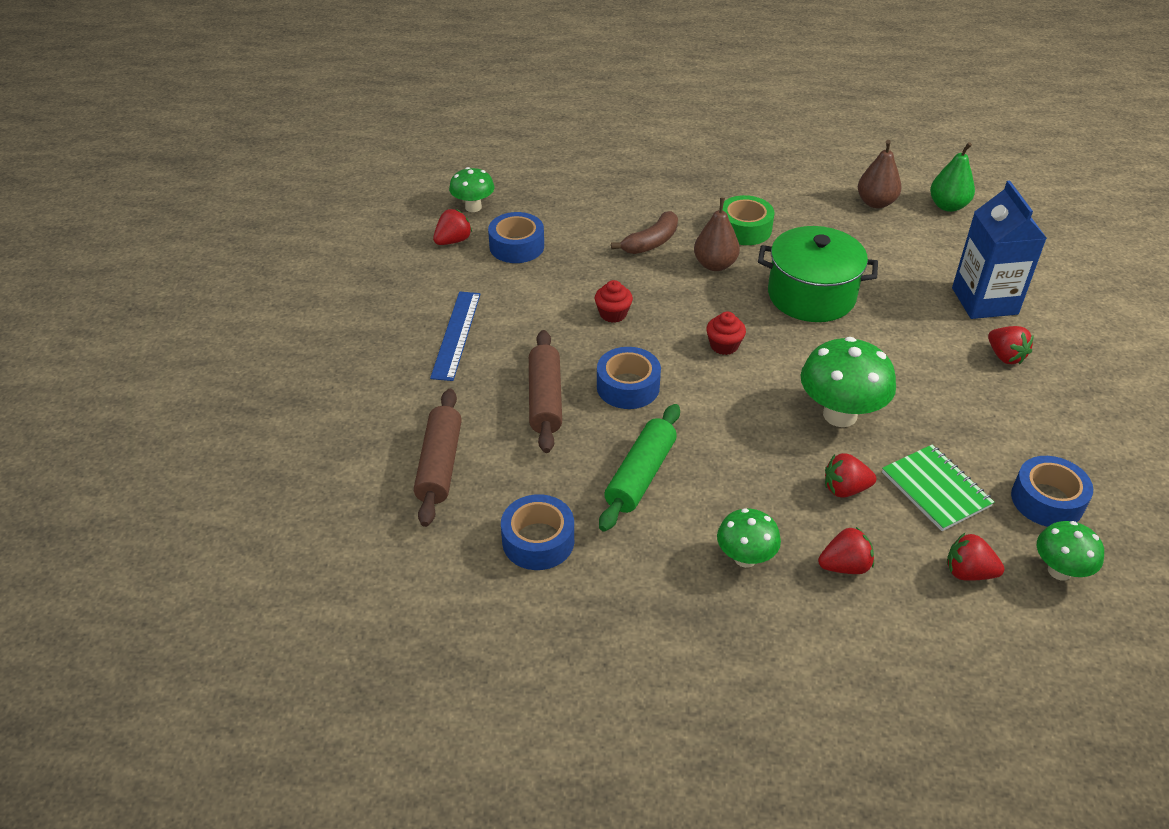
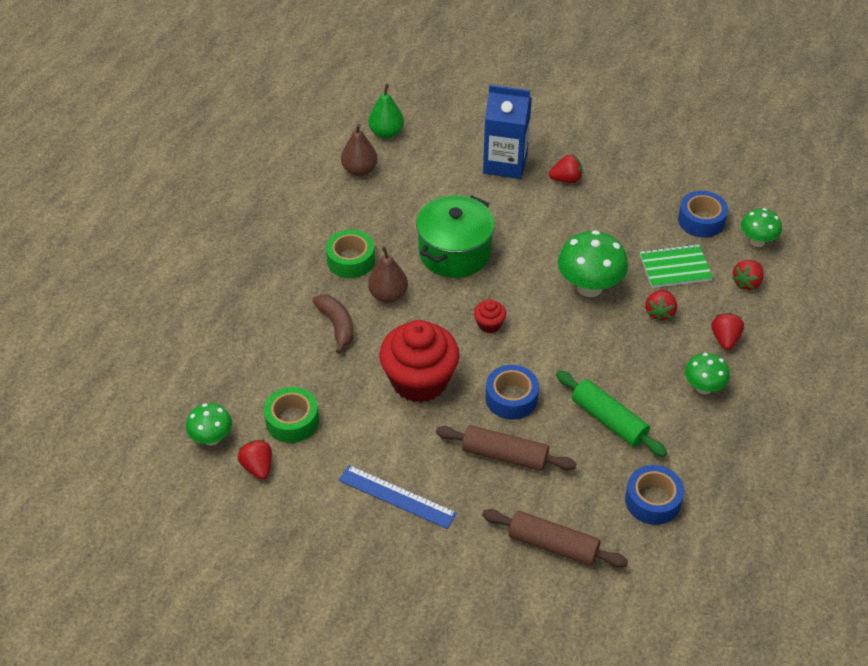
camera: 70 degrees left, 5 degrees up
(517, 246) = (292, 421): blue tape -> green tape
(613, 314) = (419, 380): red cupcake -> red cupcake, size x2.35

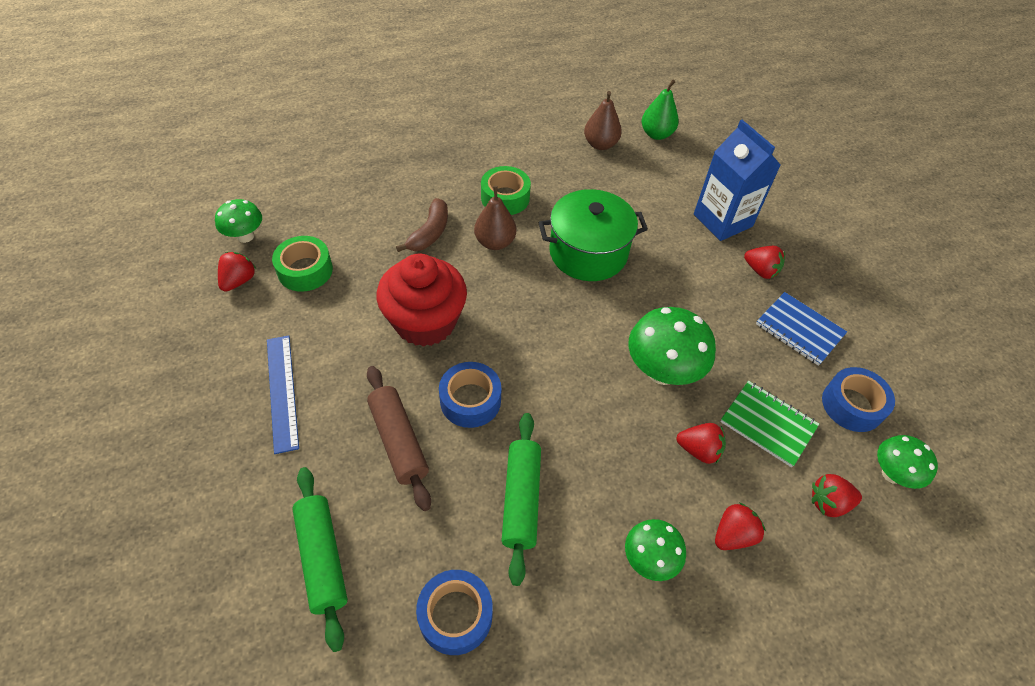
camera: 45 degrees right, 5 degrees up
(489, 324) = (537, 327): red cupcake -> none
(553, 545) = (322, 558): brown rolling pin -> green rolling pin
(628, 199) = (799, 330): none -> blue notebook
(659, 312) = (699, 450): red strawberry -> red strawberry turned 135 degrees counterclockwise

